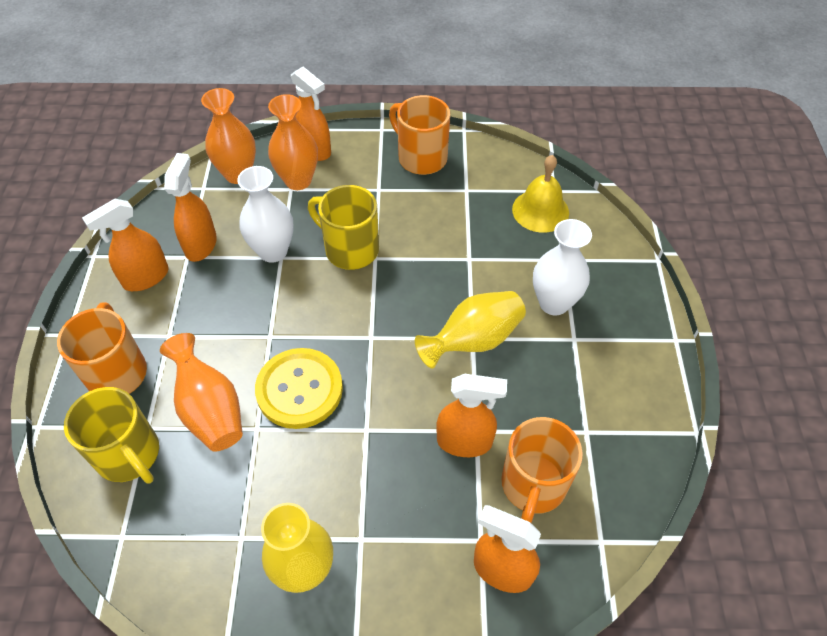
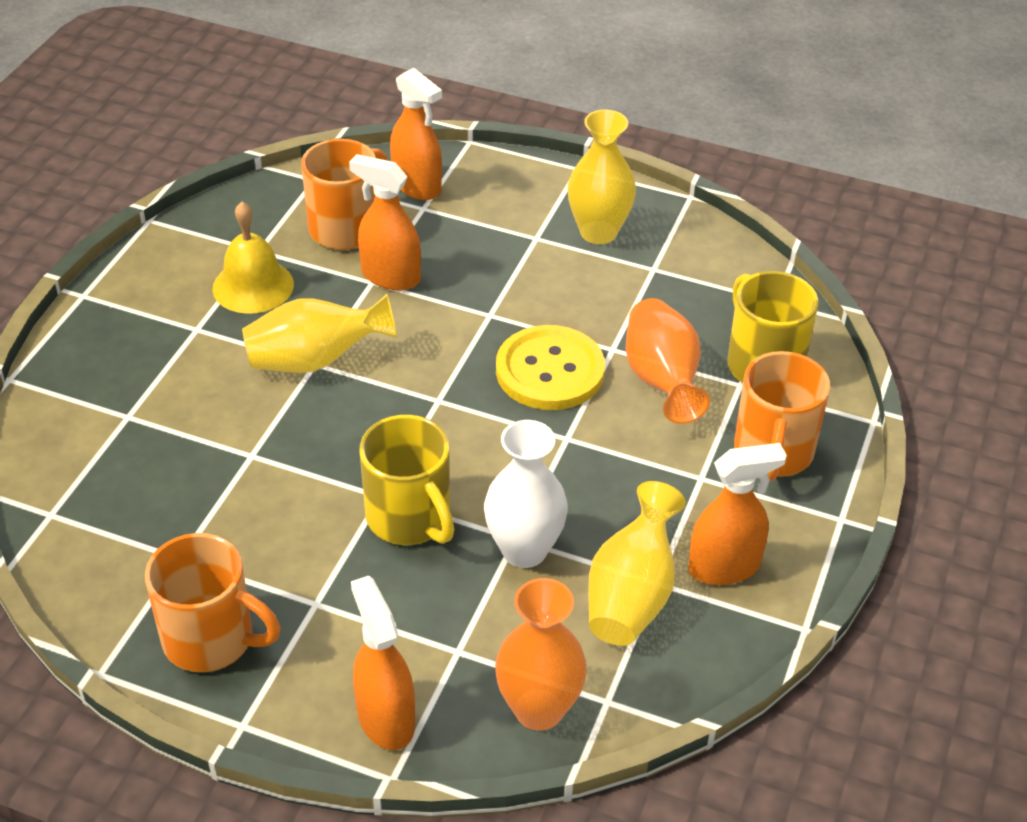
camera: 160 degrees left, 10 degrees down
(201, 245) = (632, 594): orange spray bottle -> yellow vase
(298, 180) = (439, 662): orange vase -> none
(421, 158) = (211, 639): orange mug -> orange mug turned 45 degrees counterclockwise
(540, 210) = (98, 490): yellow bell -> yellow bell (253, 286)
(554, 303) = (186, 370): white vase -> none

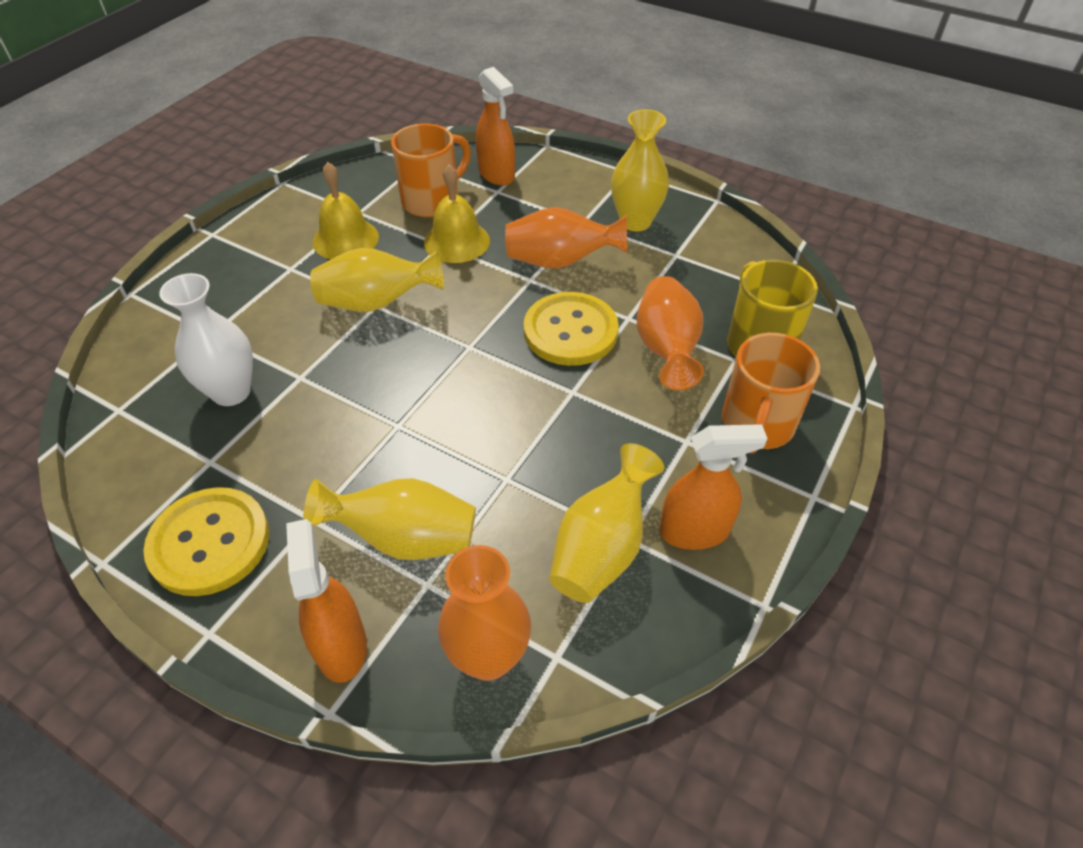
camera: 10 degrees right, 5 degrees up
(211, 639) = (209, 543): orange mug -> yellow button
(390, 276) = (456, 241): orange spray bottle -> yellow bell
(410, 518) = (417, 449): yellow mug -> none
(421, 610) = (404, 538): none -> yellow vase
(520, 289) = (560, 261): none -> orange vase
(524, 550) = (511, 491): white vase -> white vase (231, 392)

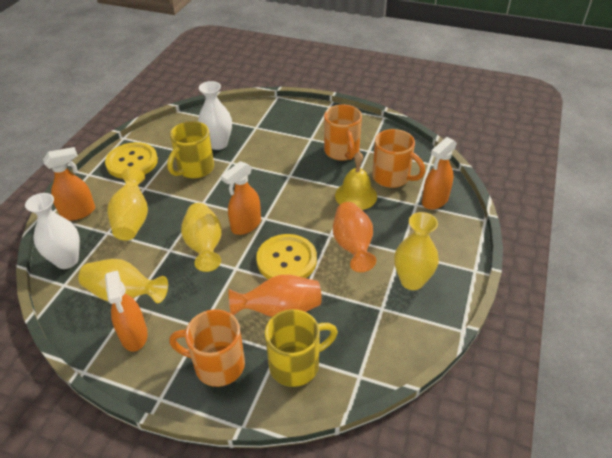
camera: 80 degrees right, 5 degrees down
(292, 432) = (195, 169): none -> yellow mug
(345, 239) = (342, 151): yellow bell -> orange mug
(377, 303) = (291, 175): yellow vase -> yellow vase (204, 246)
(478, 370) = (246, 225): none -> orange spray bottle
(488, 657) = (67, 260): orange vase -> white vase

